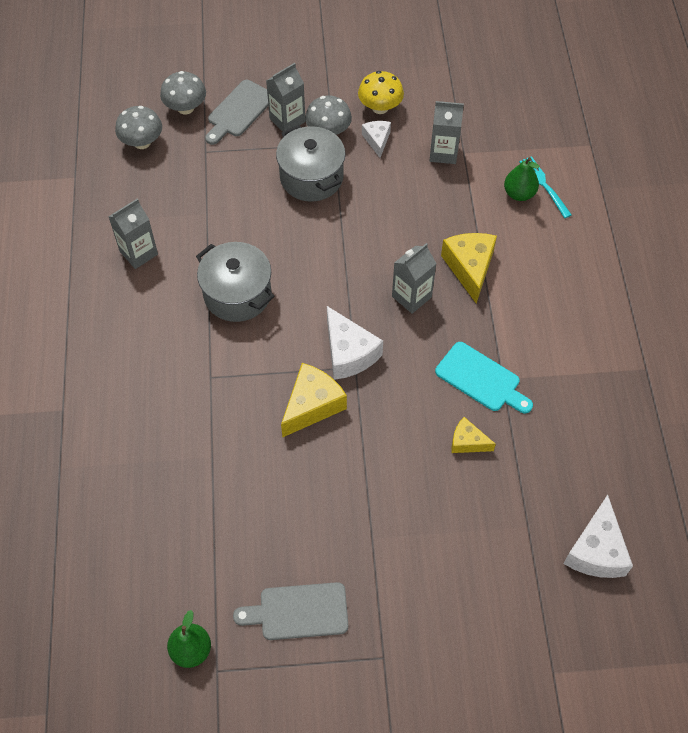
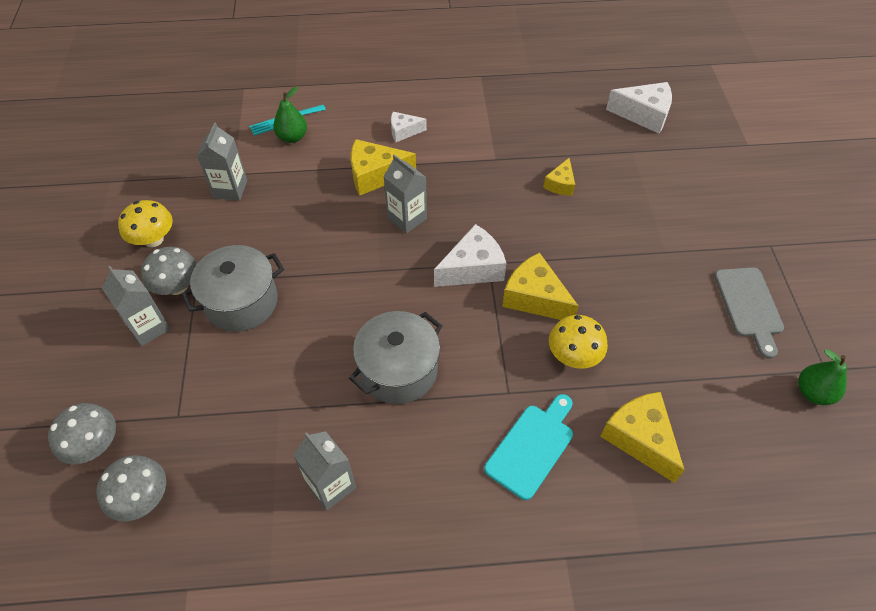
camera: 90 degrees left, 5 degrees down
(157, 479) = (639, 439): none -> yellow cheese
(239, 111) = (119, 380): grey cutting board -> none
(245, 433) = (573, 356): none -> yellow mushroom
(377, 140) = (201, 243): white cheese -> white cheese (404, 131)
(481, 379) = (496, 173): turquoise cutting board -> turquoise cutting board (532, 447)

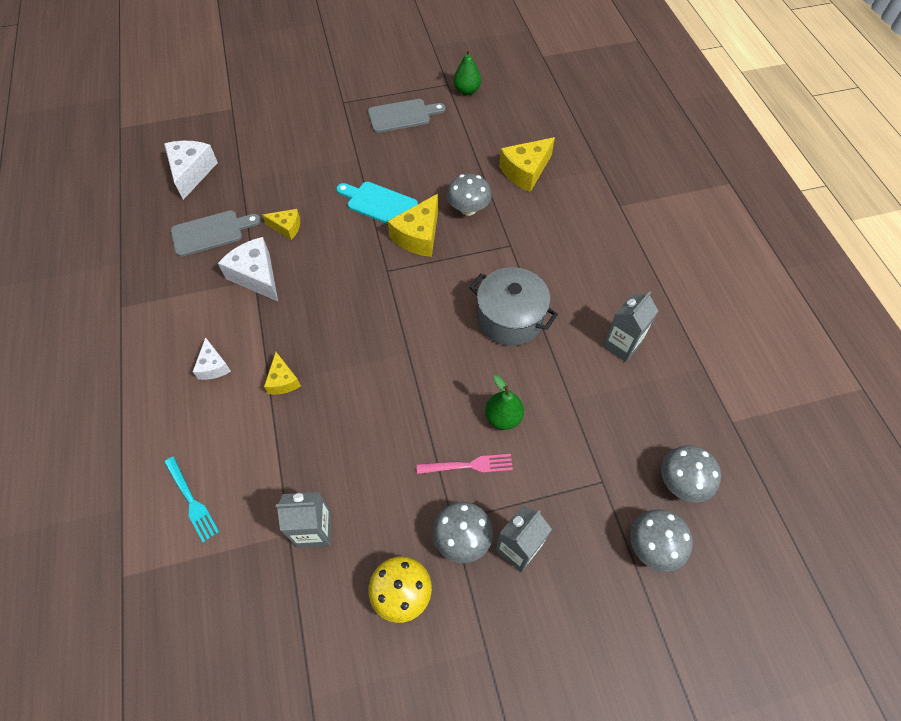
camera: 100 degrees left, 5 degrees up
(241, 302) = (468, 465): grey pot -> pink fork
(292, 137) = (223, 483): green pear -> green pear (503, 417)
(375, 175) = (283, 380): yellow cheese -> yellow cheese, size x0.58
(407, 218) = (341, 341): grey carton -> none
(472, 268) = (394, 281): white cheese -> white cheese (256, 276)
(532, 447) = (550, 227): turquoise cutting board -> turquoise cutting board (379, 203)
(559, 129) = (211, 232): none -> grey cutting board
(573, 356) = (468, 209): yellow mushroom -> grey mushroom

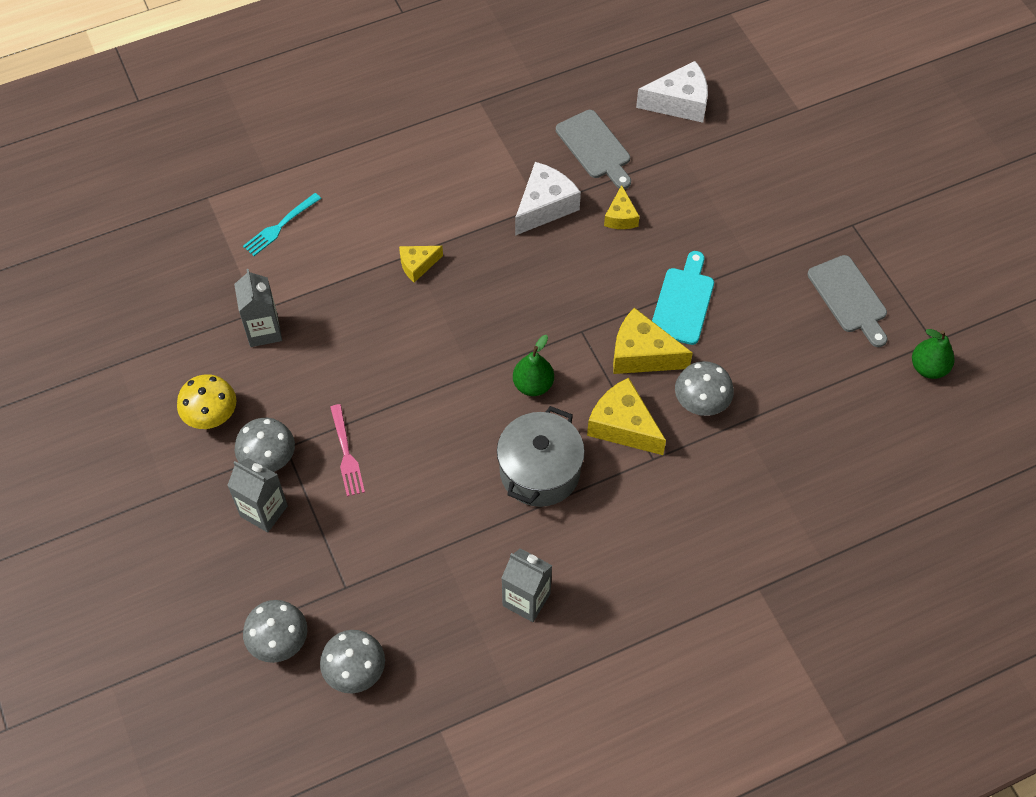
camera: 80 degrees right, 0 degrees up
(213, 366) = (424, 201): white cheese -> none
(503, 417) = (407, 480): green pear -> green pear (533, 385)
(525, 172) = (788, 462): yellow cheese -> yellow cheese (623, 426)

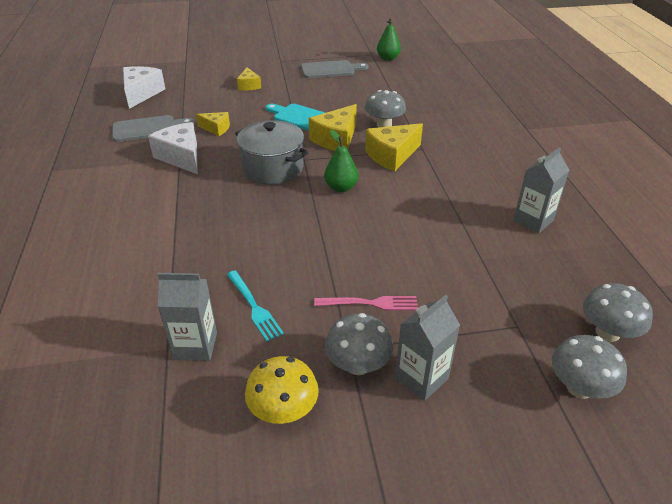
camera: 75 degrees left, 20 degrees down
(280, 226) = (72, 313): turquoise fork -> turquoise fork (254, 307)
(417, 265) = (189, 228): yellow cheese -> yellow cheese (249, 85)
(540, 471) = (420, 196): grey pot -> grey pot (273, 168)

